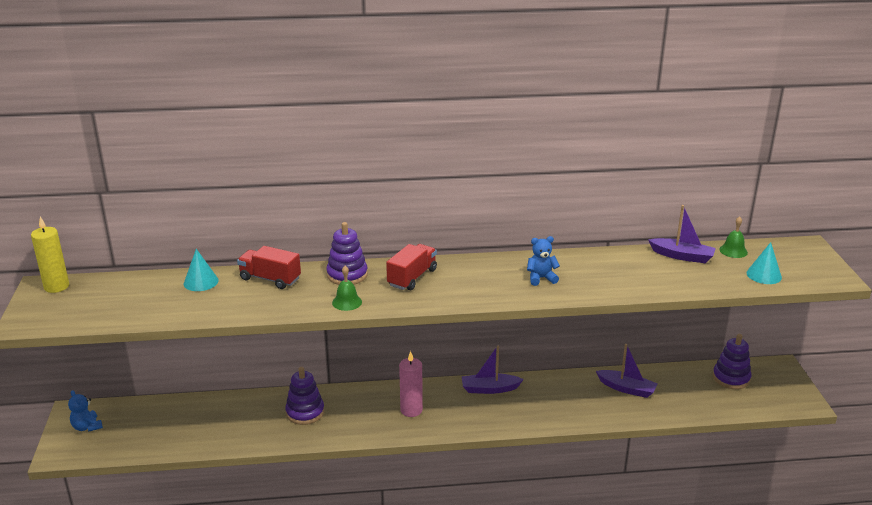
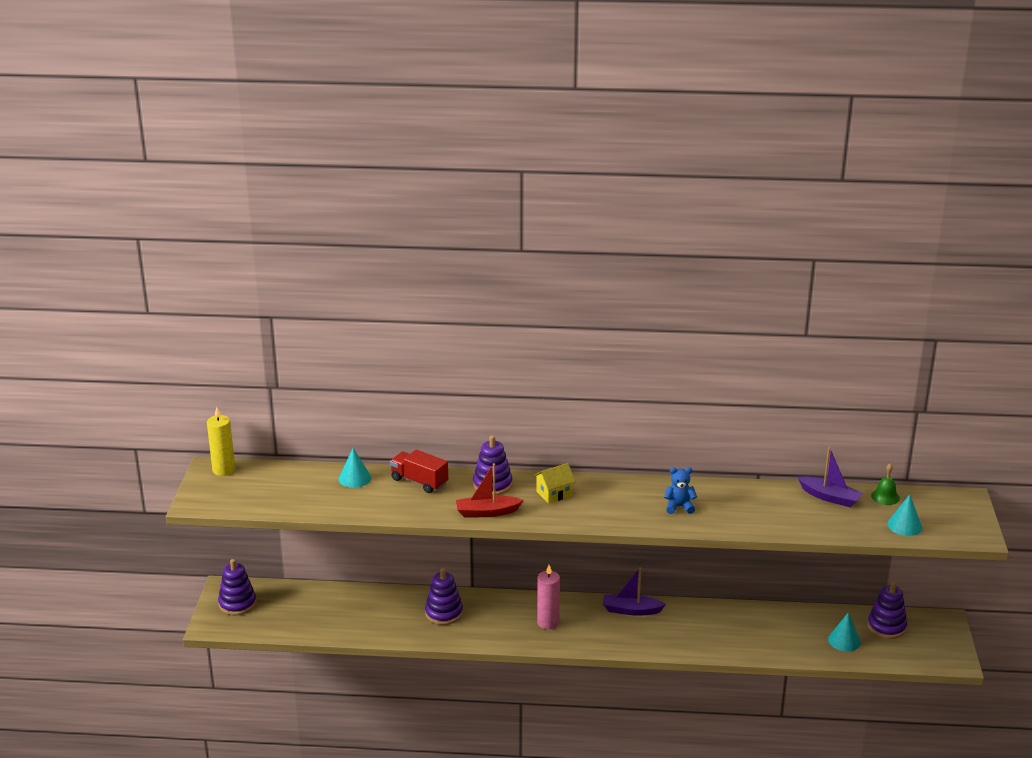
camera: 10 degrees right, 0 degrees up
(87, 427) = (237, 604): blue teddy bear -> purple stacking toy
(347, 302) = (487, 512): green bell -> red boat
(412, 277) = (554, 494): red truck -> yellow house
(627, 388) = (772, 625): purple boat -> none
(698, 395) = (844, 640): none -> turquoise cone

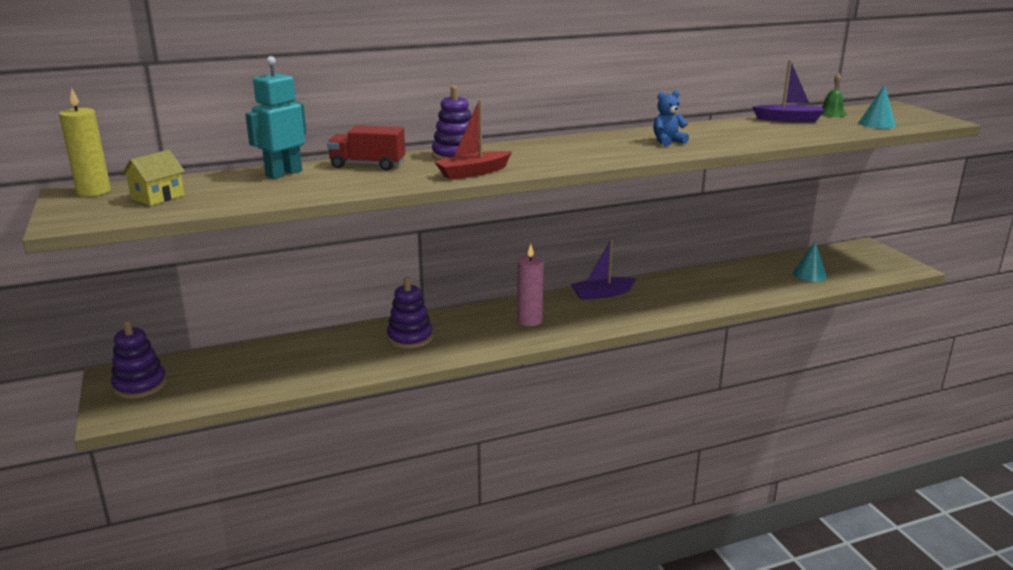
camera: 25 degrees left, 5 degrees down
(355, 478) = (283, 173): turquoise cone -> turquoise robot
(554, 494) = (530, 152): yellow house -> yellow house (158, 197)
(886, 627) = (829, 259): purple stacking toy -> none

